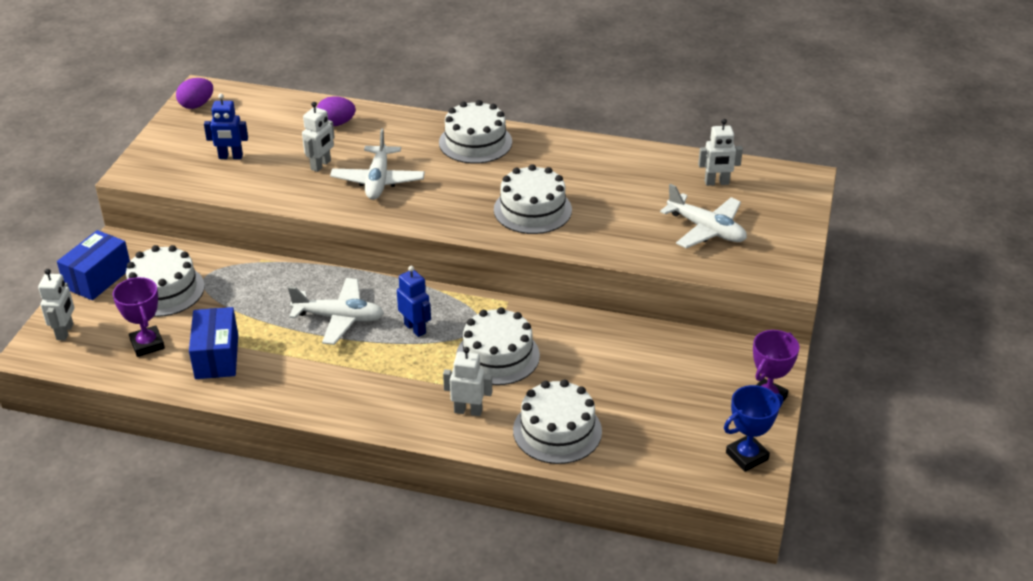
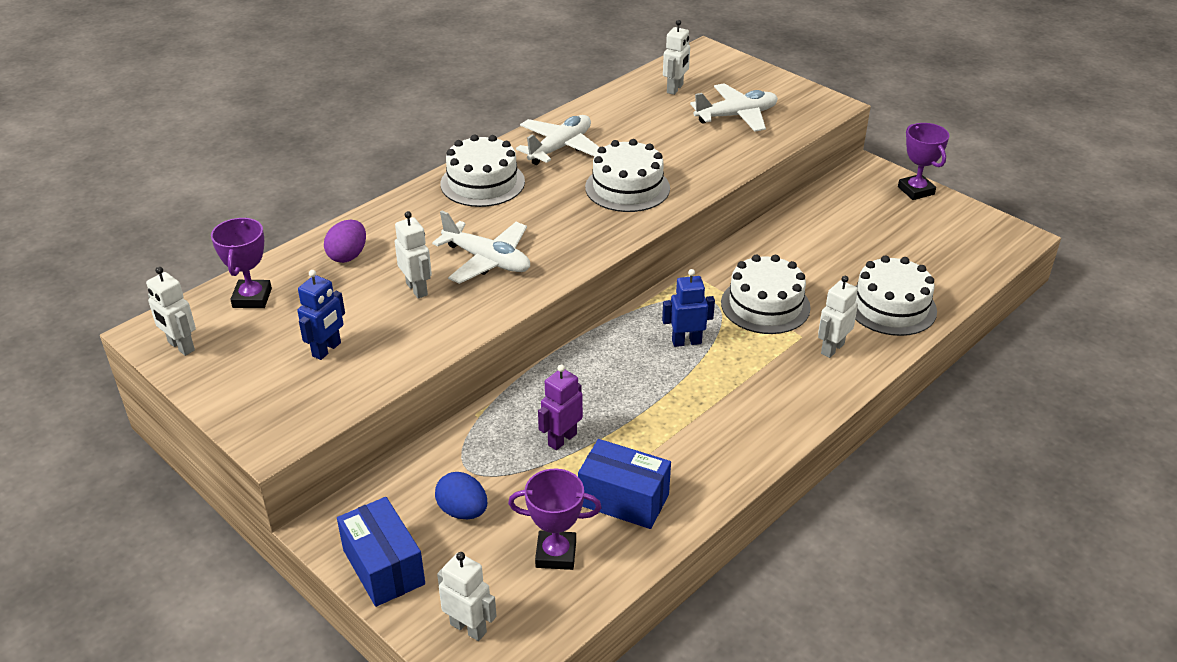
camera: 60 degrees left, 0 degrees up
(164, 290) = (463, 511): white cake -> blue egg
(196, 105) = (181, 346): purple egg -> white robot
(260, 307) = (562, 439): none -> purple robot
(262, 108) = (252, 298): none -> purple trophy
(339, 318) = (629, 387): white plane -> white plane (560, 148)
(747, 456) = (977, 224): blue trophy -> none

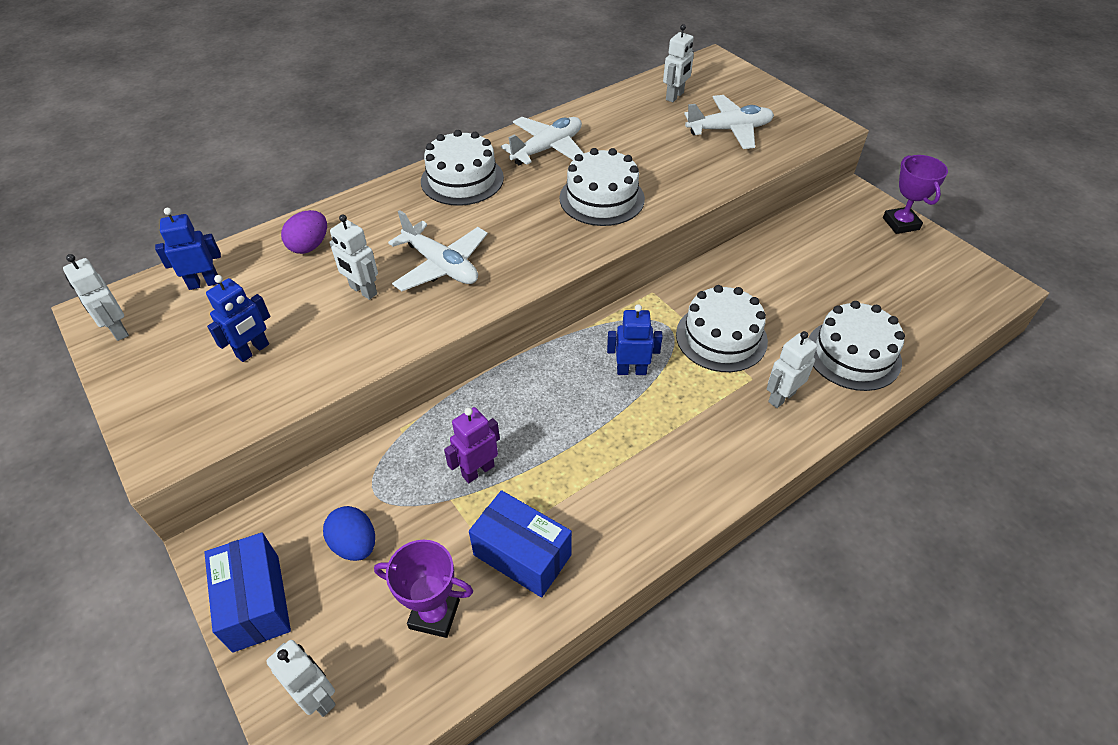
camera: 10 degrees right, 10 degrees up
(252, 298) = (204, 283): purple trophy -> blue robot
(417, 289) = (363, 291): white robot -> white robot turned 150 degrees clockwise

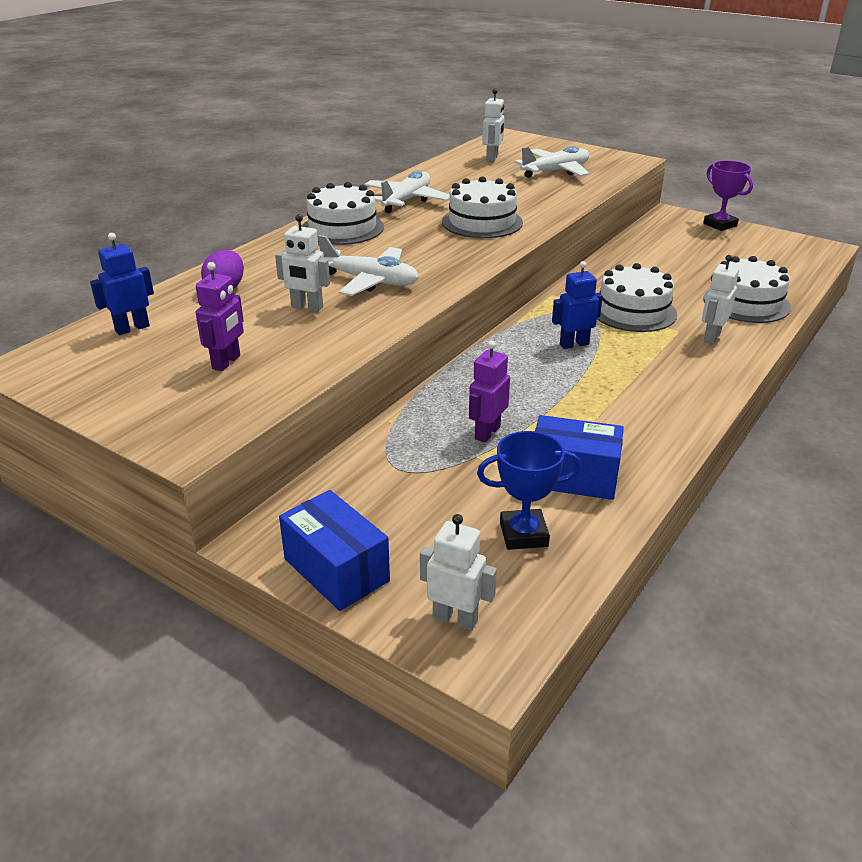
camera: 20 degrees left, 15 degrees down
(118, 330) = (60, 374): white robot -> none
(253, 351) = (226, 362): blue robot -> purple robot
(355, 544) = (407, 506): blue egg -> none
(434, 614) = (523, 534): purple trophy -> blue trophy

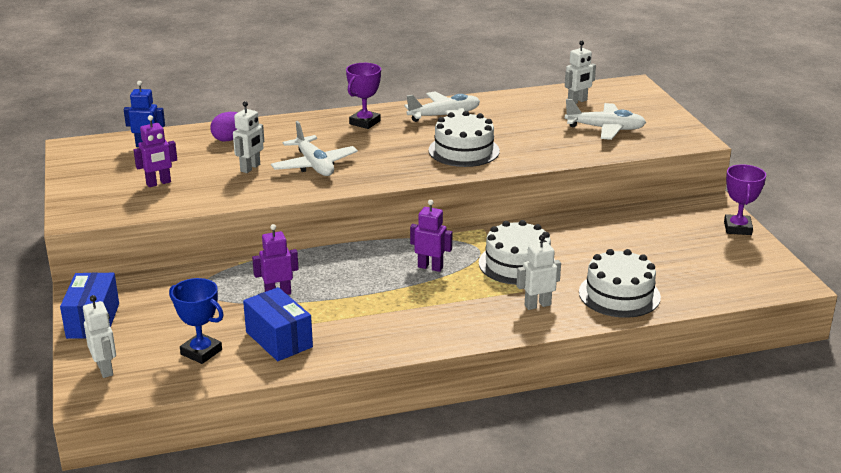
camera: 40 degrees right, 5 degrees down
(307, 307) = (250, 168): white robot -> white robot turned 120 degrees counterclockwise
(342, 228) = (365, 122): white cake -> purple trophy
(574, 344) = (430, 267): blue robot -> purple robot

